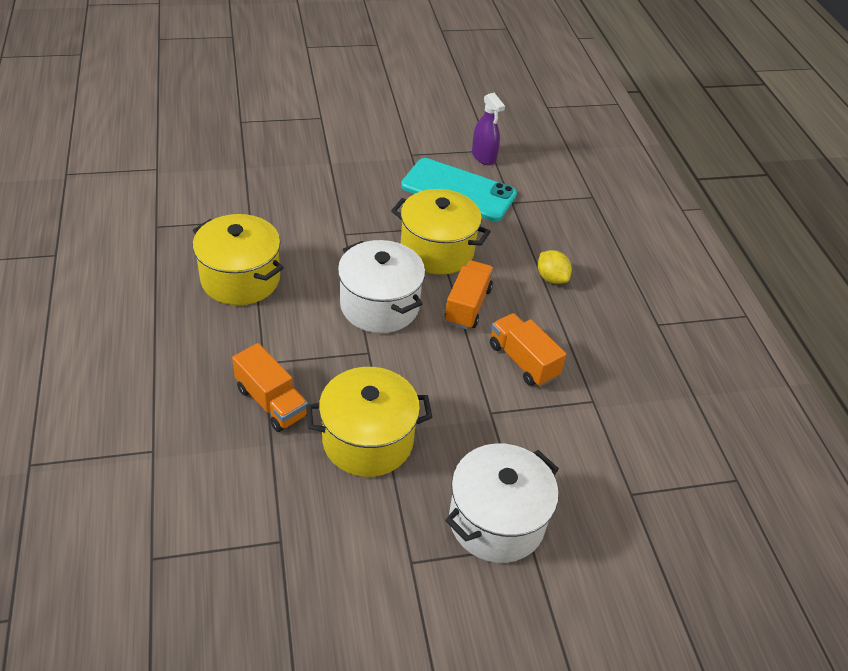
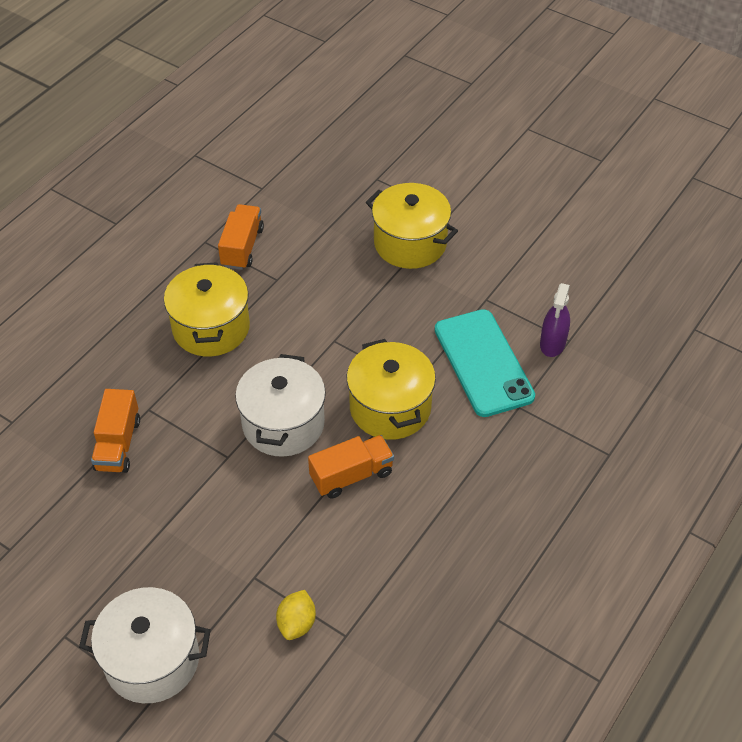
camera: 50 degrees right, 5 degrees up
(368, 440) = (143, 525): yellow pot -> yellow pot (410, 243)
(523, 361) = (334, 556): orange truck -> orange truck (242, 247)
(551, 278) = (457, 504): yellow lemon -> yellow lemon (297, 623)

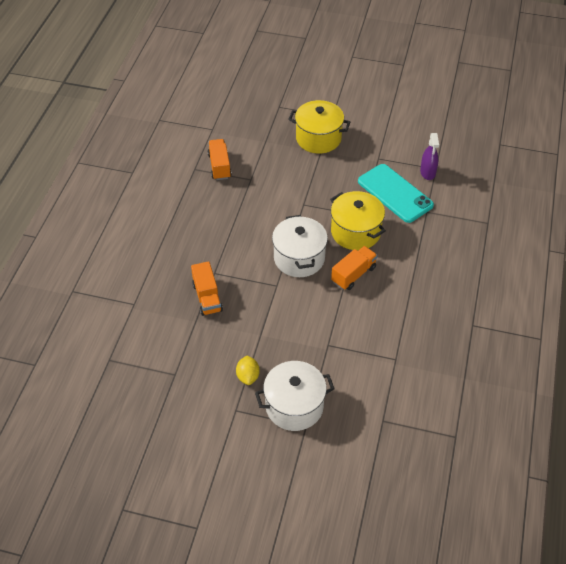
camera: 20 degrees left, 0 degrees up
(211, 328) = (226, 217): yellow pot -> none
(297, 623) = (365, 361): yellow lemon -> yellow lemon (248, 376)

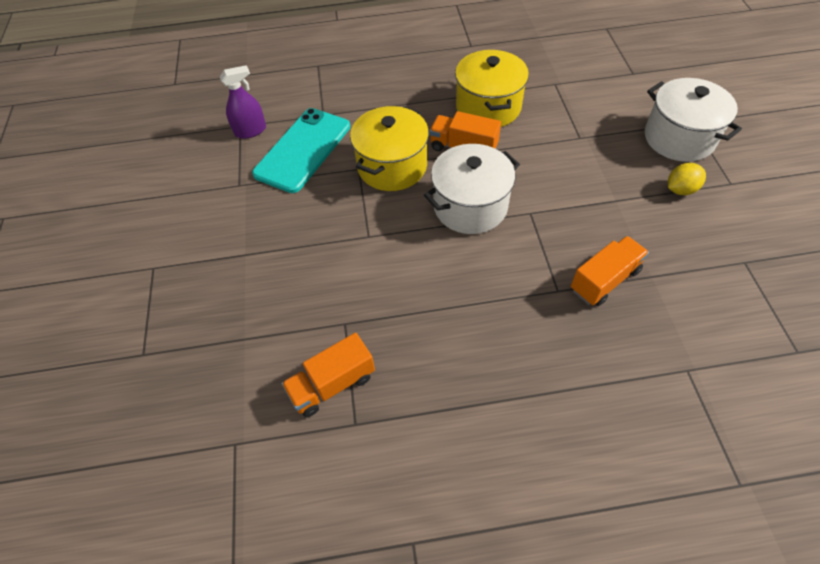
camera: 110 degrees left, 5 degrees up
(318, 138) = (215, 267): yellow pot -> yellow pot (488, 107)

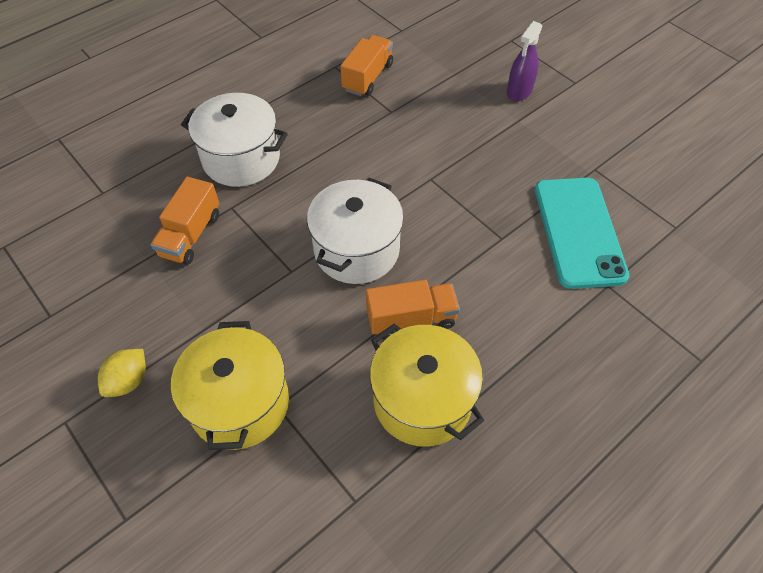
camera: 145 degrees right, 0 degrees up
(250, 131) = (657, 227): purple spray bottle -> purple spray bottle (519, 91)
(392, 166) = (470, 257): yellow pot -> yellow pot (240, 403)
(679, 138) = (141, 473): white pot -> white pot (241, 159)

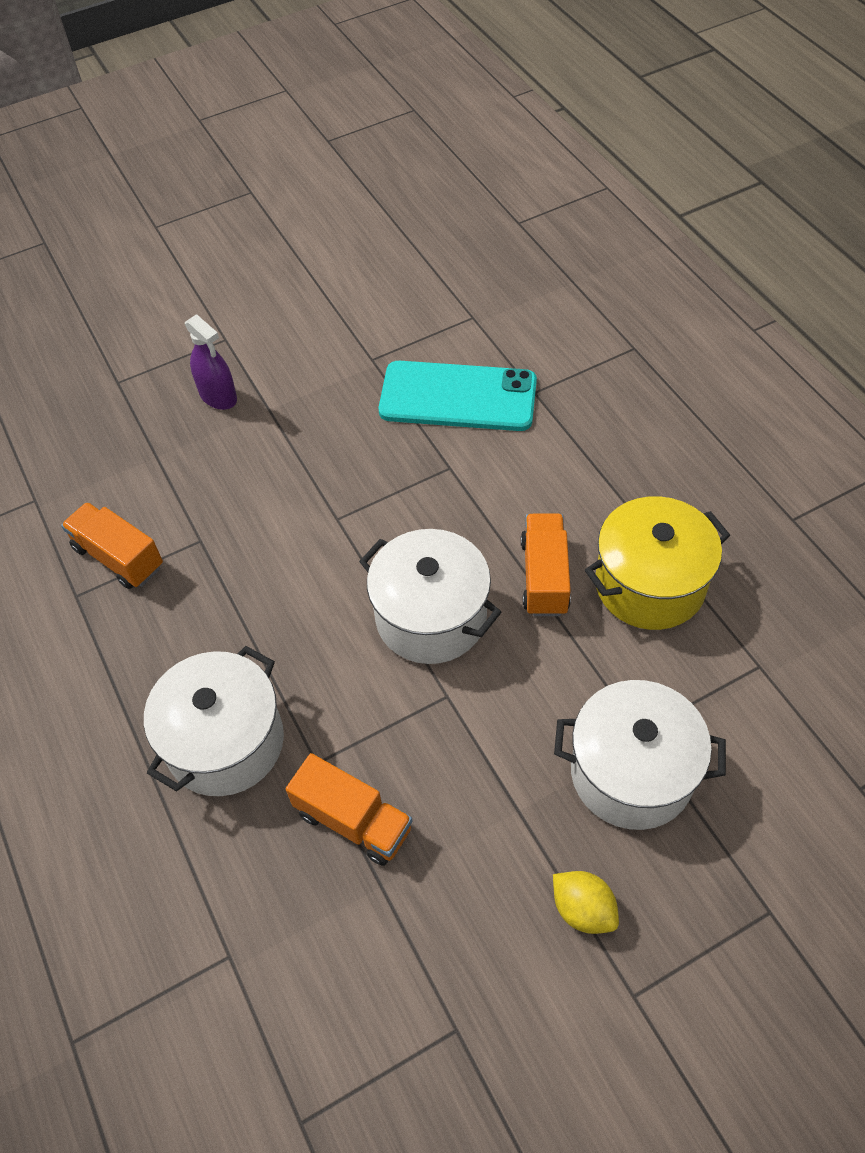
camera: 75 degrees left, 0 degrees up
(240, 403) = (631, 772): yellow pot -> white pot

